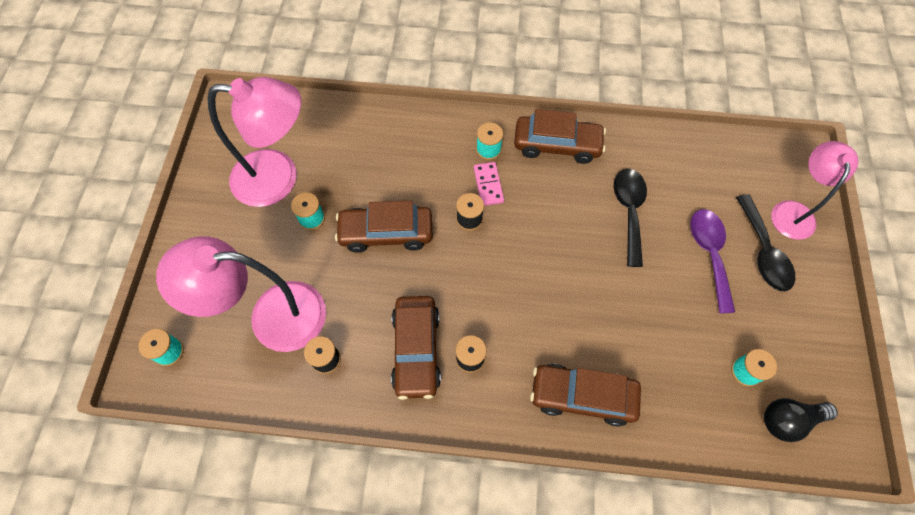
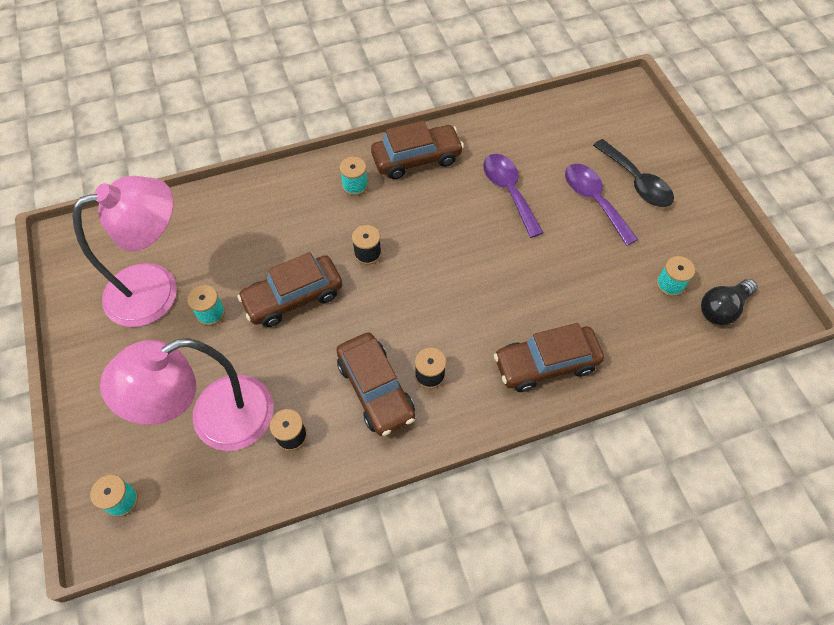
camera: 25 degrees left, 5 degrees down
(488, 185) = (370, 217): pink domino -> none
(629, 211) = (509, 191): black spoon -> purple spoon
(793, 211) = (644, 139): pink lamp -> none

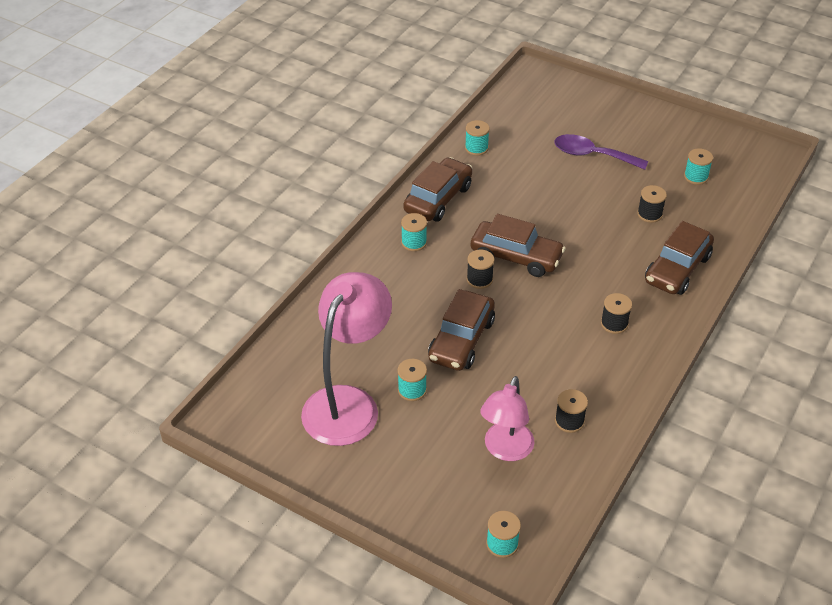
camera: 40 degrees left, 15 degrees down
(216, 420) = (505, 450): pink lamp -> pink lamp, size x0.64
(376, 389) = (590, 356): brown car -> brown car (516, 257)
(499, 132) = (476, 148): none -> turquoise spool
(509, 191) = (529, 182): purple spoon -> none
(582, 292) = (649, 214): none -> black spool
(636, 182) = (605, 128): black spoon -> none
(722, 308) = (740, 172): black light bulb -> none

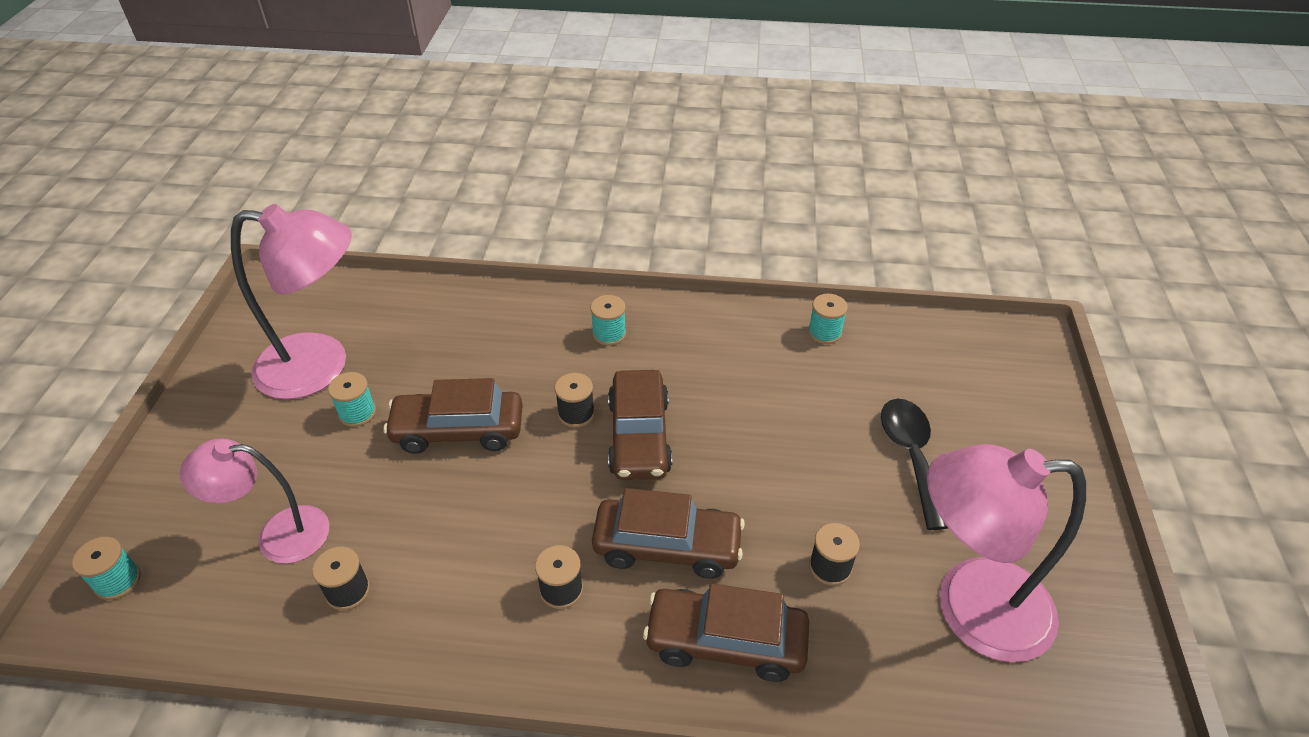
camera: 65 degrees right, 0 degrees up
(438, 199) = (701, 329): brown car -> brown car (667, 546)
(592, 155) = (911, 456): purple spoon -> black spoon
(696, 177) = (970, 607): turquoise spool -> pink lamp

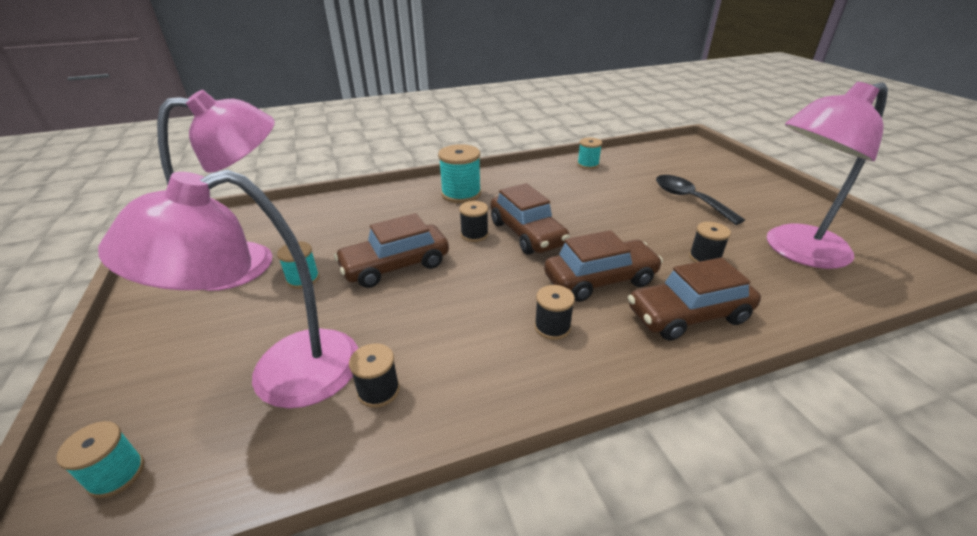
camera: 25 degrees left, 10 degrees down
(278, 535) = (283, 375): pink lamp -> pink lamp, size x1.57
(609, 334) = (461, 194): turquoise spool -> turquoise spool, size x1.65

